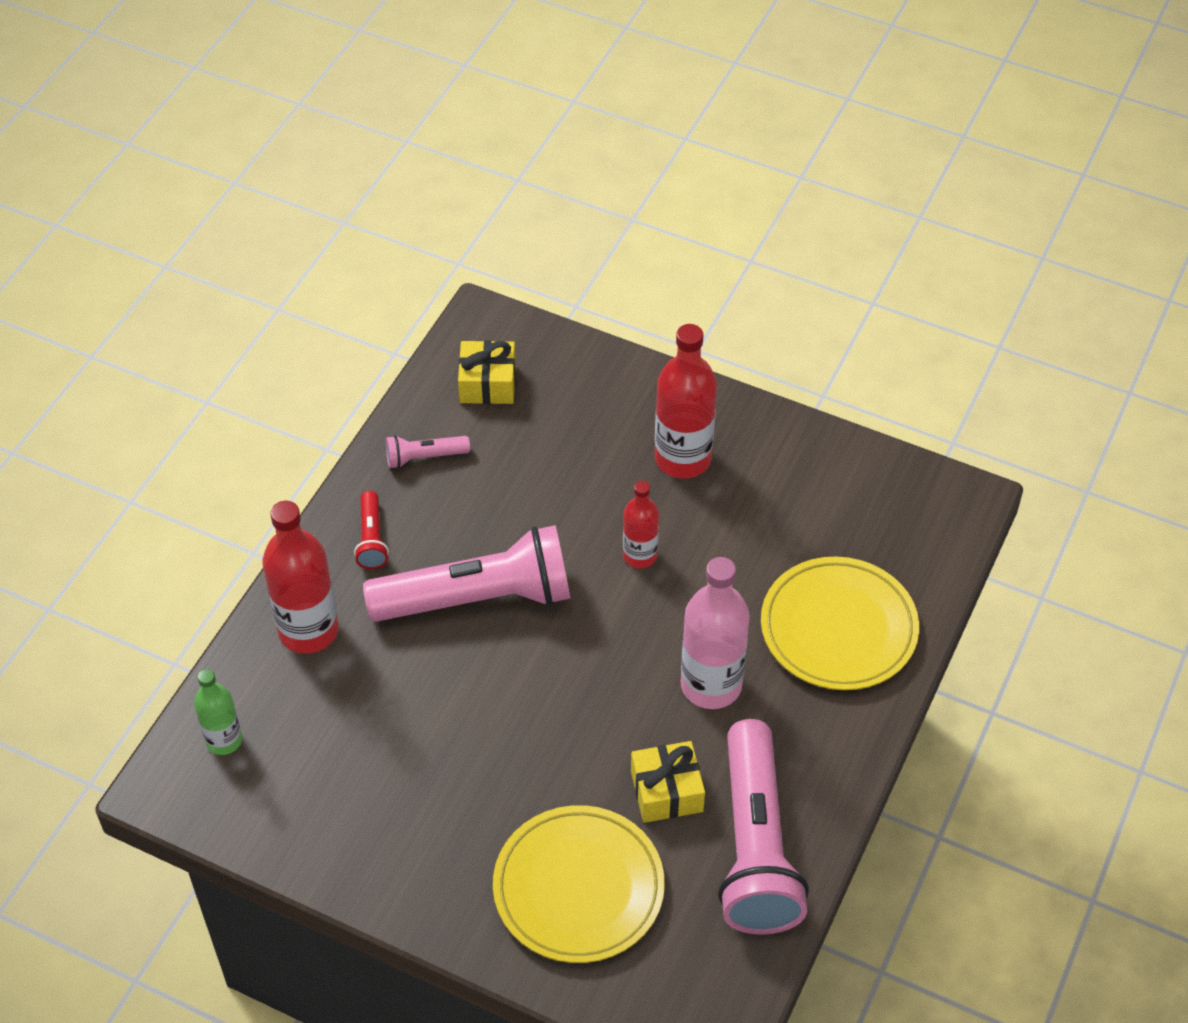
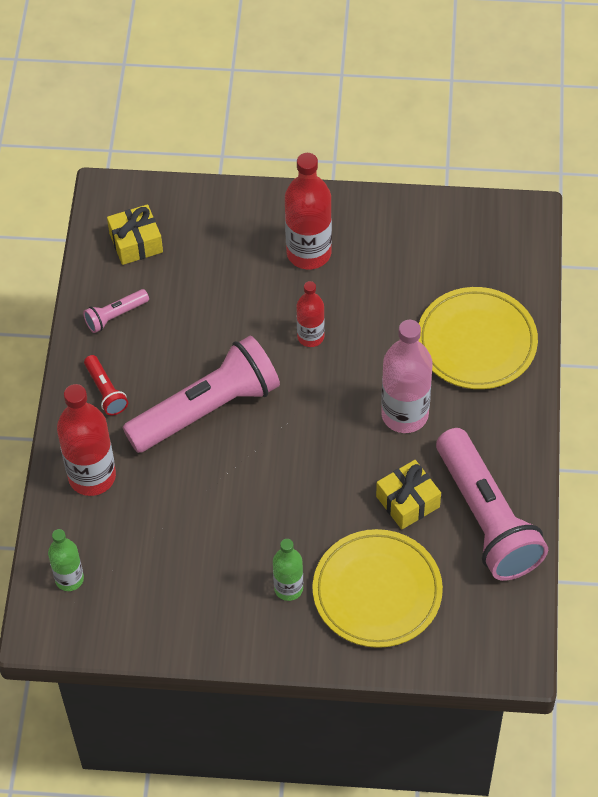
camera: 20 degrees left, 5 degrees up
(473, 845) = (288, 588): none -> green bottle

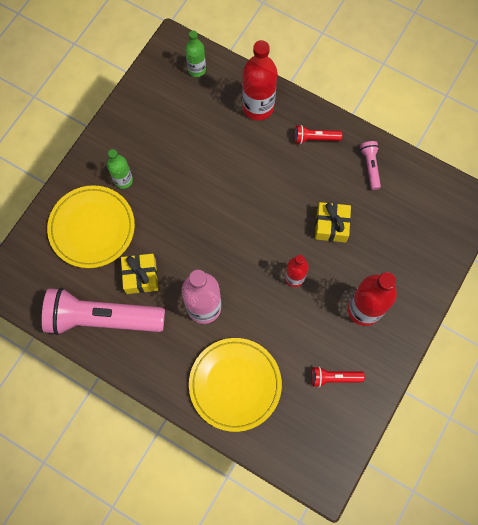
camera: 115 degrees right, 15 degrees up
(136, 242) = (424, 203): yellow gift -> yellow gift (331, 226)
(207, 409) = (271, 190): pink flashlight -> none
(407, 250) = (334, 378): none -> red flashlight

